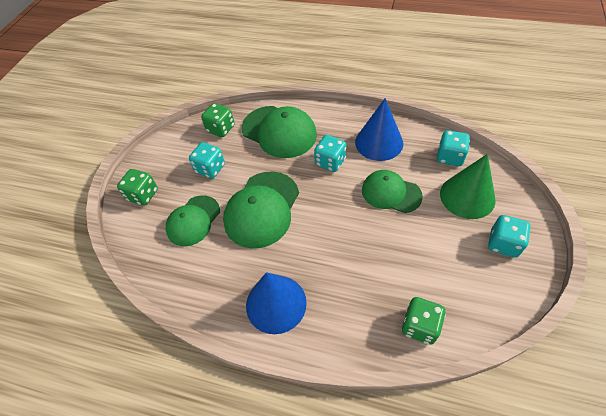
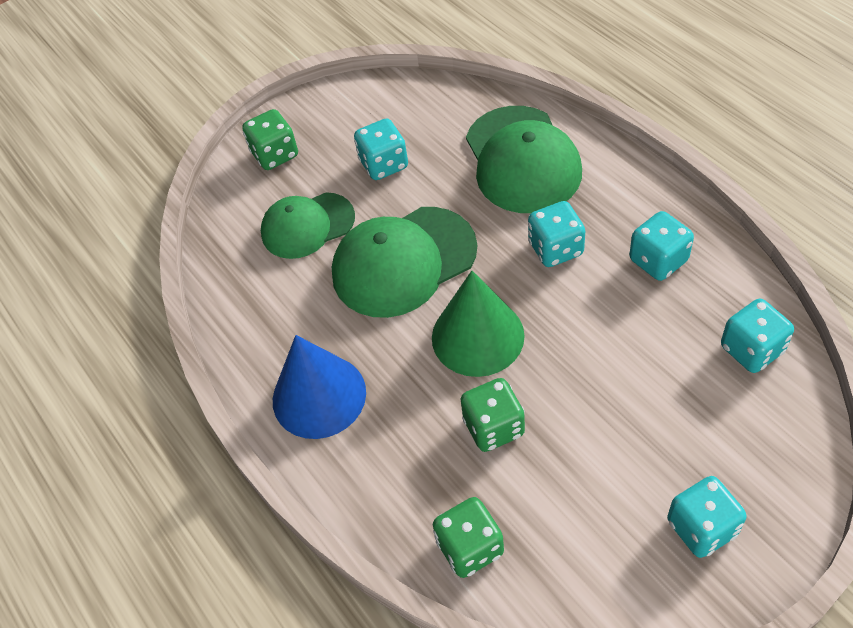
camera: 40 degrees right, 0 degrees up
(221, 129) = (444, 111): green dice -> green dice (493, 427)
(379, 142) = (658, 260): blue cone -> turquoise dice
(391, 193) = (602, 348): green cap -> none
(467, 196) = (717, 425): green cone -> green cone (477, 336)

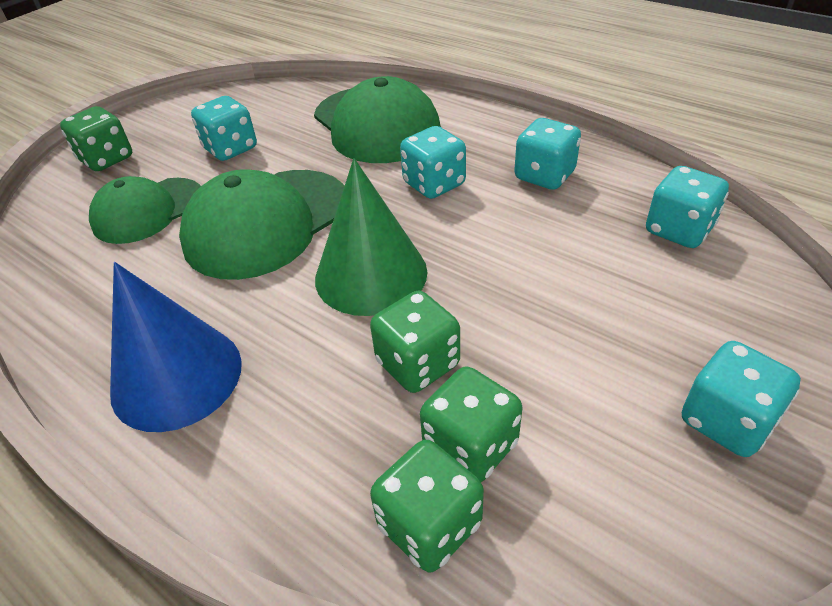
camera: 20 degrees left, 10 degrees down
(512, 501) = (470, 446): none -> green dice

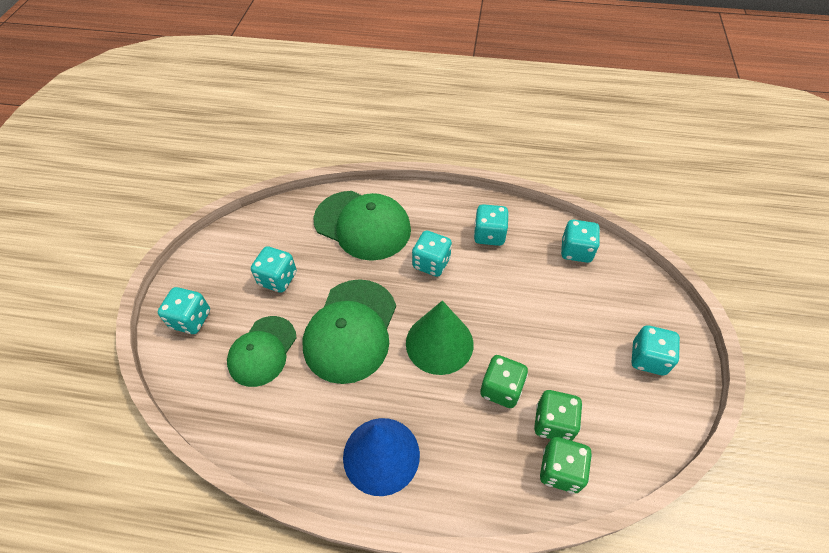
camera: 30 degrees left, 10 degrees up
(107, 159) = (191, 319): green dice -> turquoise dice

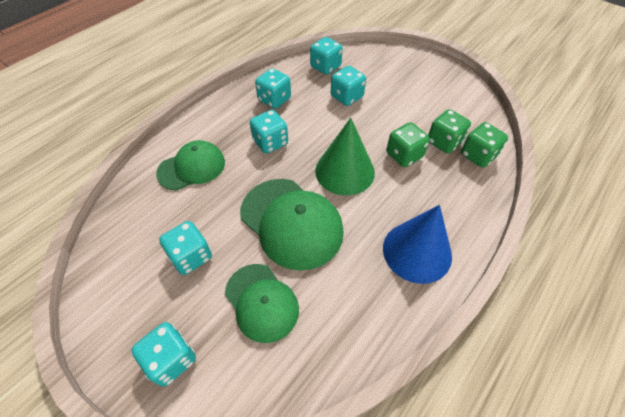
camera: 60 degrees left, 0 degrees up
(362, 225) = (192, 167): green cap -> green cap, size x0.66
(648, 358) = (425, 79): turquoise dice -> turquoise dice (346, 97)

